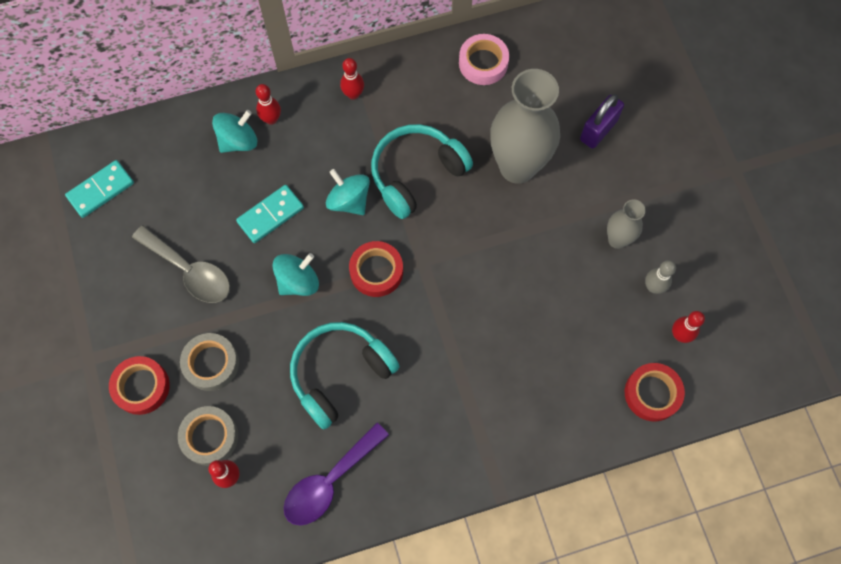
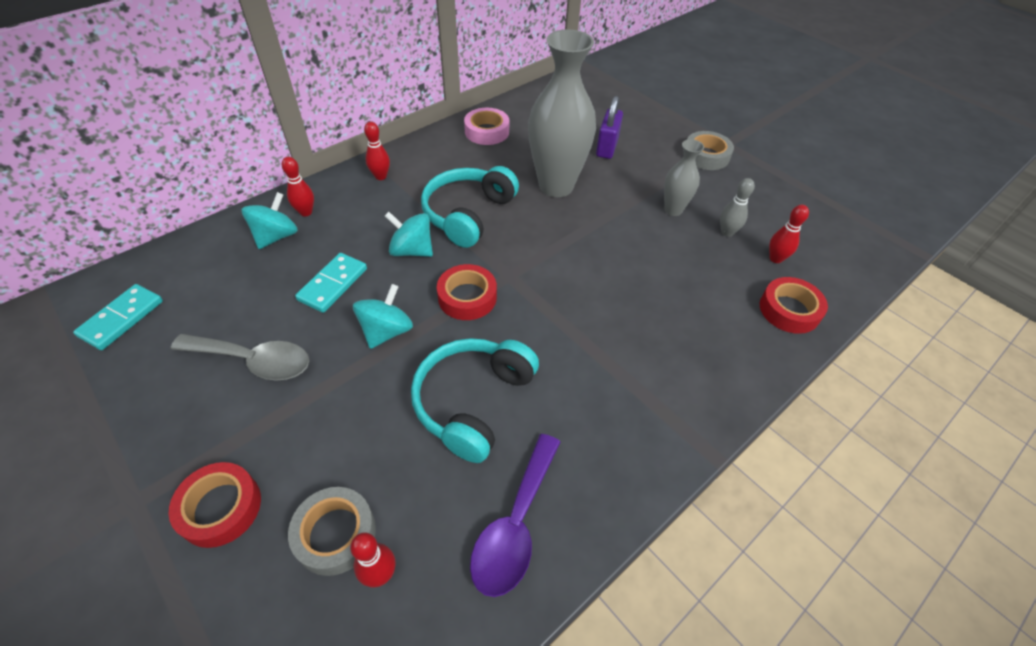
camera: 25 degrees left, 20 degrees down
(211, 363) = (310, 446): grey tape -> grey tape (706, 156)

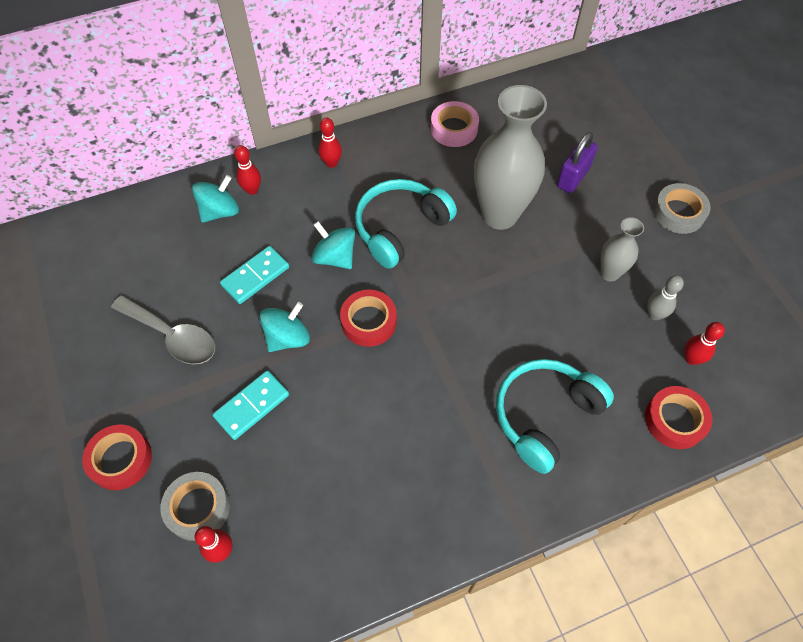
camera: 20 degrees right, 10 degrees up
(122, 319) = (79, 266): turquoise domino -> turquoise domino (252, 406)
(472, 402) = (338, 427): turquoise headphones -> turquoise headphones (544, 415)
(515, 525) = (335, 546): purple spoon -> none

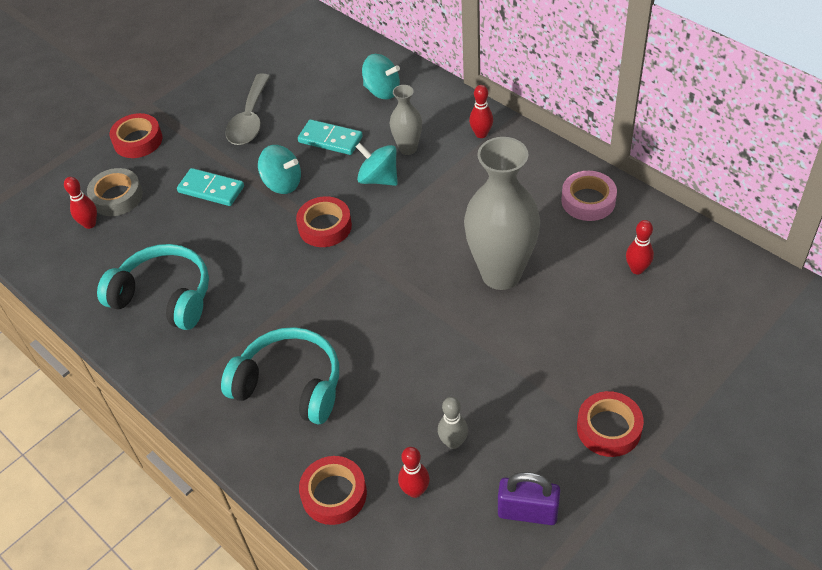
camera: 70 degrees right, 10 degrees down
(252, 190) = (417, 99): red bowling pin -> red bowling pin (637, 269)
(335, 257) = (378, 179): turquoise spinning top -> turquoise spinning top turned 75 degrees counterclockwise
(400, 228) = (437, 208): turquoise headphones -> turquoise headphones (164, 296)
(573, 177) = (592, 317): purple padlock -> purple padlock (527, 512)
(609, 273) = (483, 387): grey vase -> grey vase (408, 148)
(678, 213) = (609, 428): grey tape -> red tape

